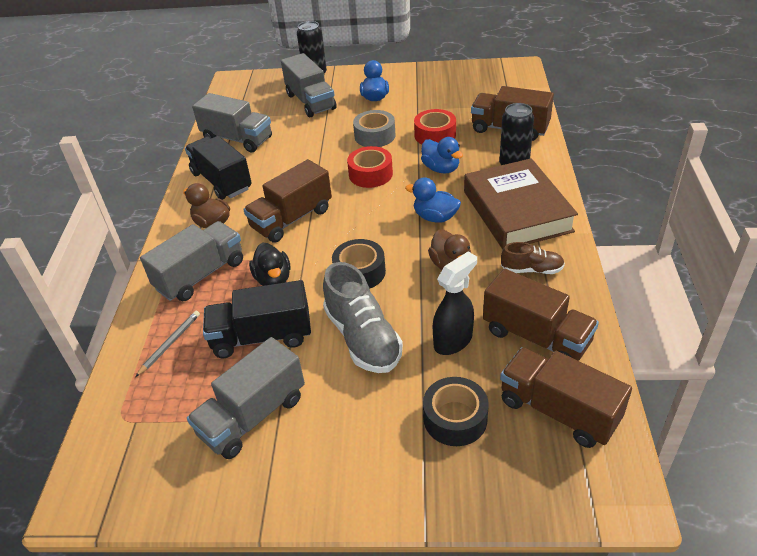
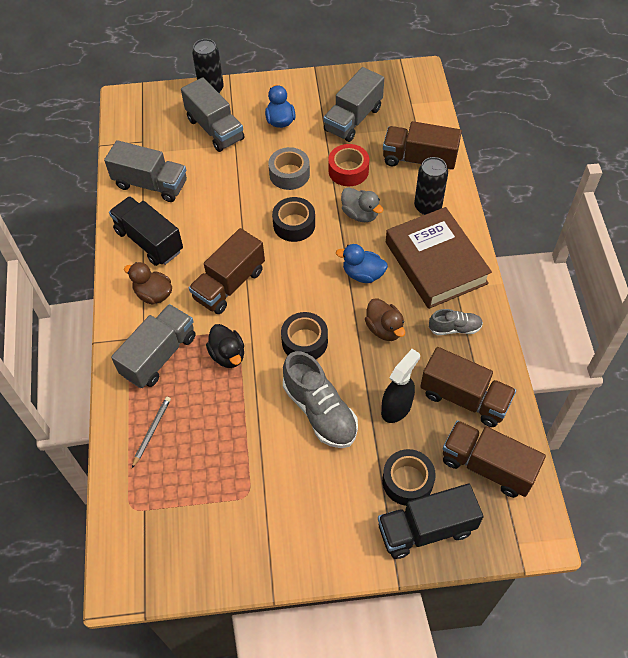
camera: 10 degrees left, 15 degrees up
(253, 416) = (243, 495): grey truck -> grey truck (353, 119)
(262, 337) = (232, 417): black truck -> black truck (426, 529)
(370, 174) = (294, 224): red tape -> black tape
(441, 169) = (360, 214): blue duck -> grey duck
(531, 270) = (454, 328): brown shoe -> grey shoe

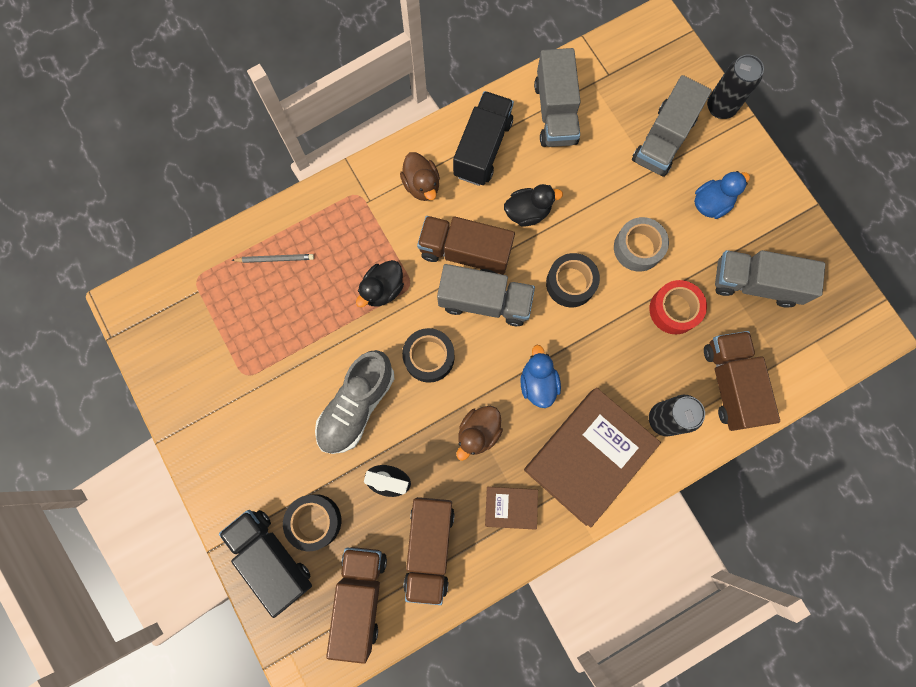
camera: 65 degrees right, 20 degrees up
(153, 294) = (421, 185): brown duck -> brown duck turned 150 degrees clockwise
(159, 355) = (356, 225): grey truck -> grey truck (484, 301)
(221, 231) = (527, 212): none -> black duck
(360, 214) = (617, 348): grey duck -> none
(454, 328) = (511, 507): grey shoe -> brown book

